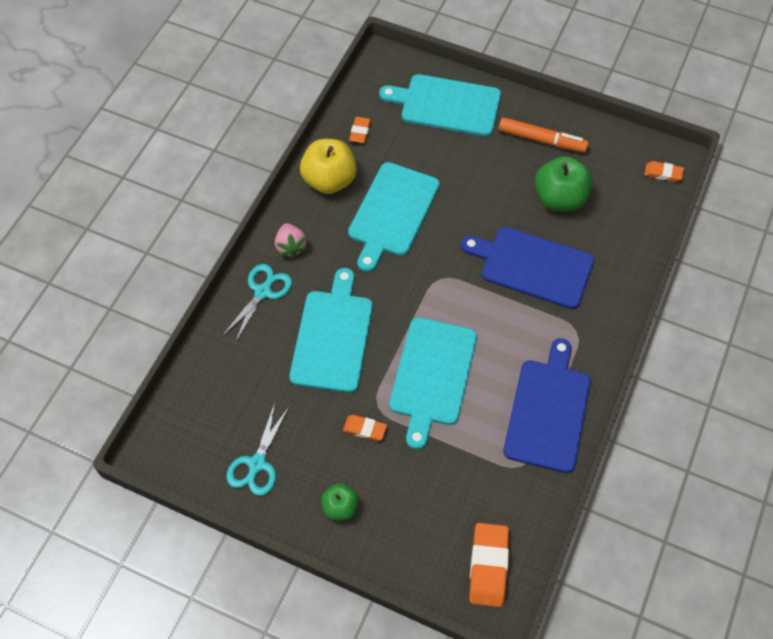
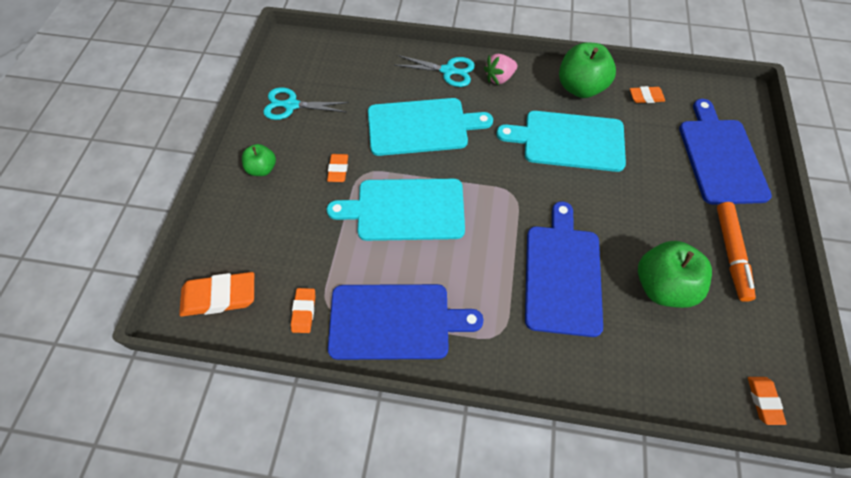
camera: 75 degrees right, 0 degrees up
(329, 180) = (580, 88): yellow apple -> green apple
(446, 105) = (721, 157): turquoise cutting board -> blue cutting board
(521, 488) = (304, 311): none -> orange eraser

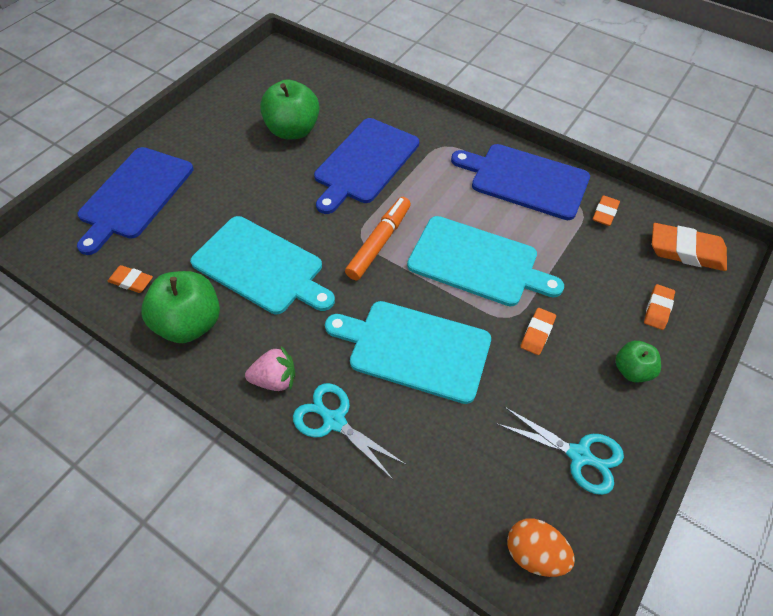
camera: 155 degrees left, 5 degrees down
(307, 54) = (534, 553): none -> orange egg
(731, 254) = (218, 130): orange marker -> orange marker (379, 242)
(763, 401) = (290, 61): orange eraser -> orange eraser (657, 309)

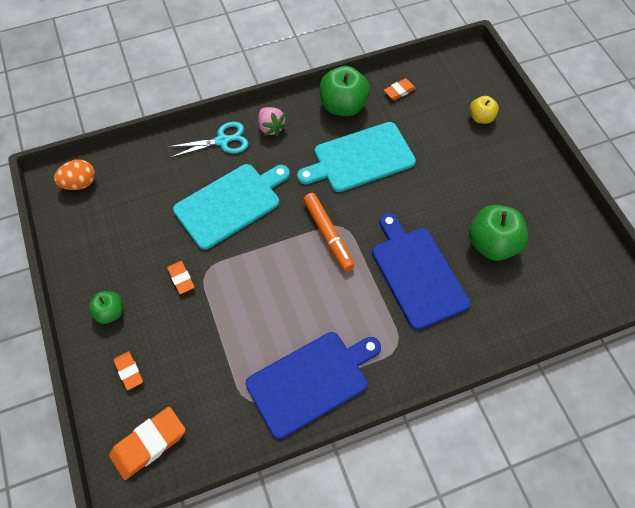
camera: 125 degrees right, 5 degrees up
(134, 195) = (481, 118): blue cutting board -> yellow apple
(275, 379) = (271, 128): pink strawberry -> pink strawberry turned 60 degrees counterclockwise
(477, 262) = (262, 284): turquoise cutting board -> none
(579, 456) = (97, 240): turquoise scissors -> none
(605, 213) = (231, 415): orange eraser -> none

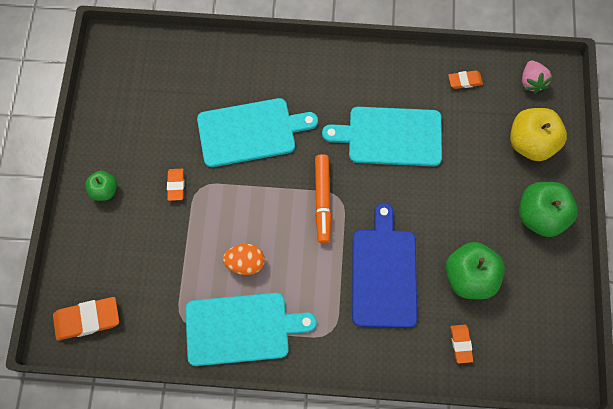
camera: 25 degrees right, 10 degrees up
(79, 183) = (129, 56): orange egg -> orange egg (245, 263)
(129, 371) = (98, 250): orange eraser -> orange eraser (461, 344)
(222, 141) = (272, 65): turquoise scissors -> none
(271, 128) = (323, 70): pink strawberry -> pink strawberry (531, 82)
(311, 381) = (242, 328): blue cutting board -> turquoise cutting board
(343, 106) = (401, 75): green apple -> green apple (539, 215)
(481, 118) = (530, 143): yellow apple -> yellow apple, size x1.78

